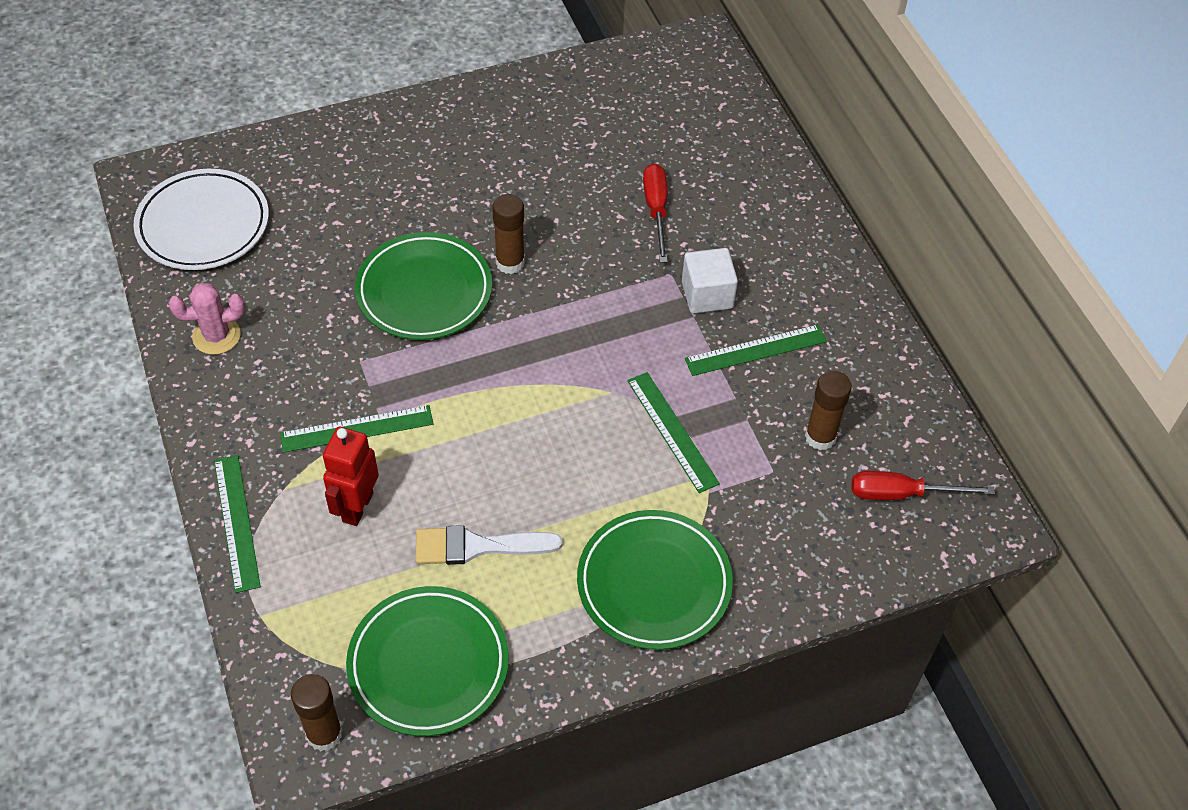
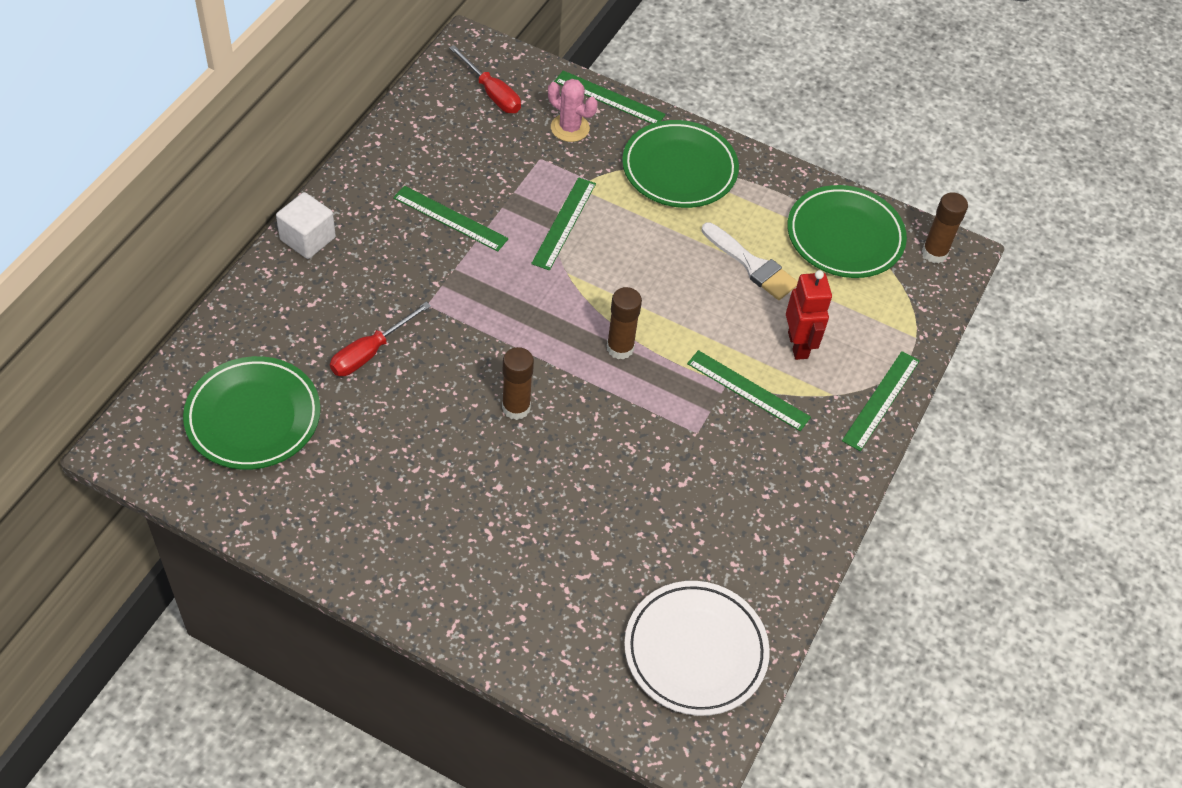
camera: 135 degrees left, 0 degrees up
(216, 336) = (776, 541): pink cactus -> pink cactus (570, 128)
(357, 507) = (798, 345): red robot -> red robot turned 75 degrees counterclockwise
(424, 291) = (598, 441): green plate -> green plate (253, 417)
(707, 295) = (426, 272): white cube -> white cube (307, 239)
(810, 597) = (609, 98): none -> green ruler
(820, 437) = (489, 150): brown glue stick -> brown glue stick (620, 348)

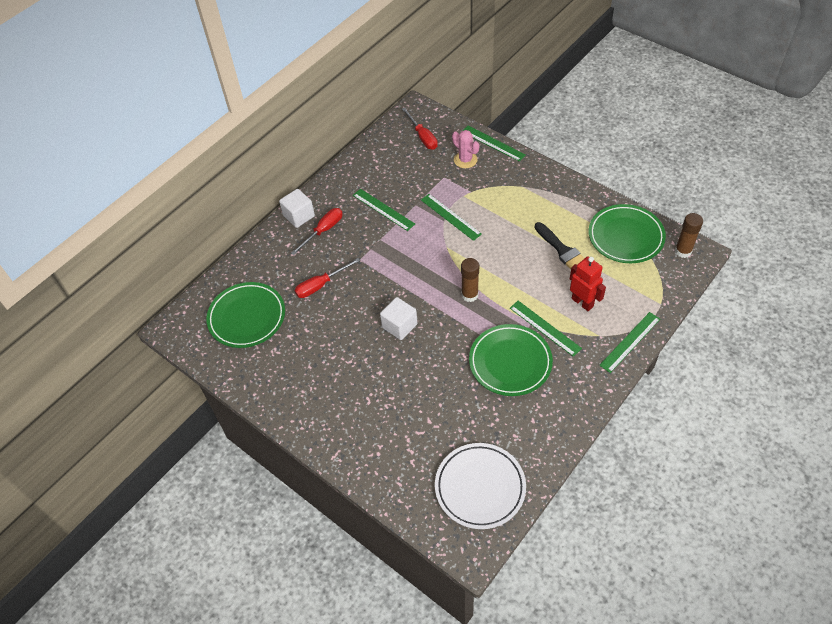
camera: 20 degrees right, 0 degrees up
(355, 261) = (323, 231): none -> red screwdriver
(516, 408) = (399, 326): brown glue stick -> white cube
(564, 223) = (450, 217): green ruler -> green ruler turned 75 degrees counterclockwise
(679, 169) = (528, 188): green plate -> green plate (510, 362)
(752, 265) = (562, 250): white brush -> black brush
(798, 345) = (582, 302): red robot -> red robot turned 45 degrees counterclockwise

